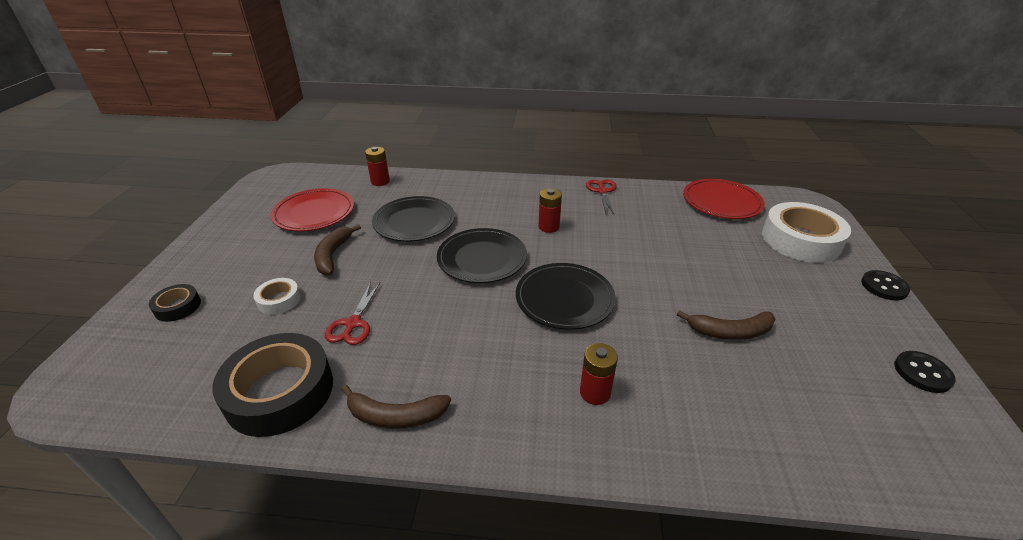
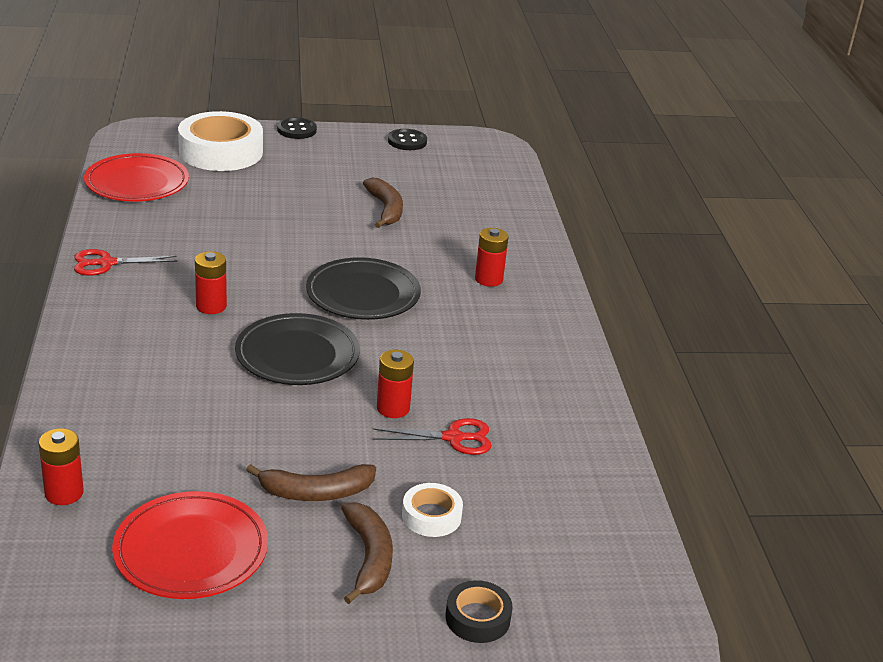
camera: 105 degrees left, 5 degrees down
(280, 392) = (572, 466): black tape -> none
(395, 416) = (564, 383): brown banana -> brown banana (369, 558)
(402, 297) = (393, 408): none -> red battery
(414, 222) = (211, 427): black plate -> none

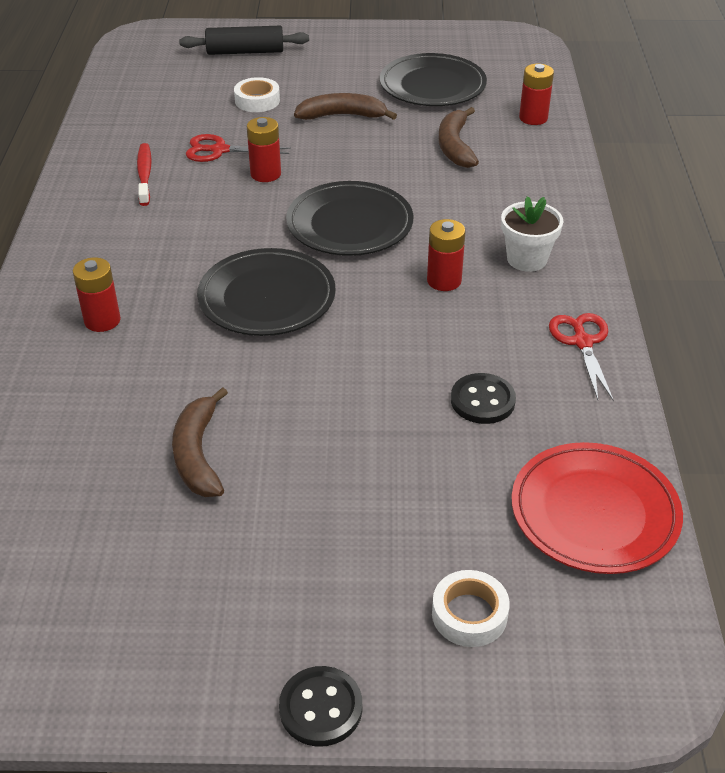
camera: 170 degrees left, 10 degrees up
(106, 263) = (582, 342): red scissors -> red scissors turned 90 degrees counterclockwise
(131, 323) = (527, 259): none -> white flower pot
(191, 550) = (432, 85): red plate -> black plate
(221, 152) = (469, 614): white tape -> white tape, size x0.48
(369, 558) = (309, 80): brown banana -> brown banana (455, 146)
(407, 141) = (97, 669): black button -> black button (482, 401)
(477, 618) = (245, 52): black tape -> black rolling pin
(521, 406) = (144, 175): none -> red toothbrush

